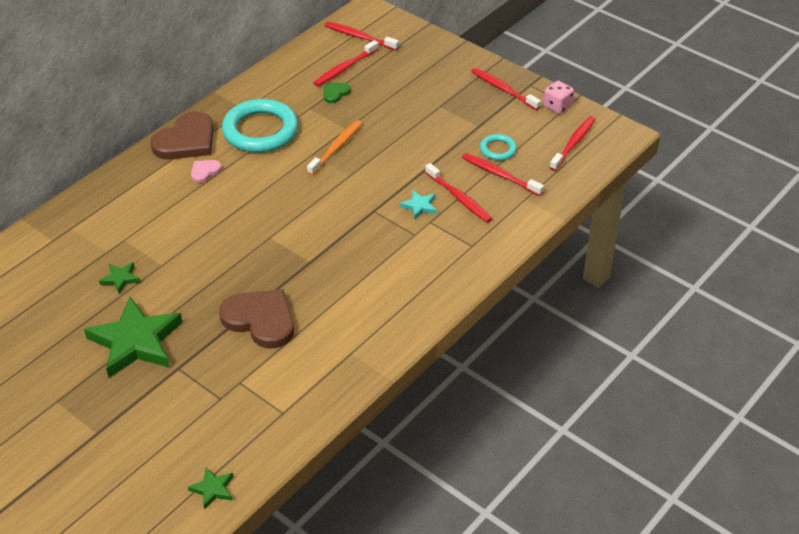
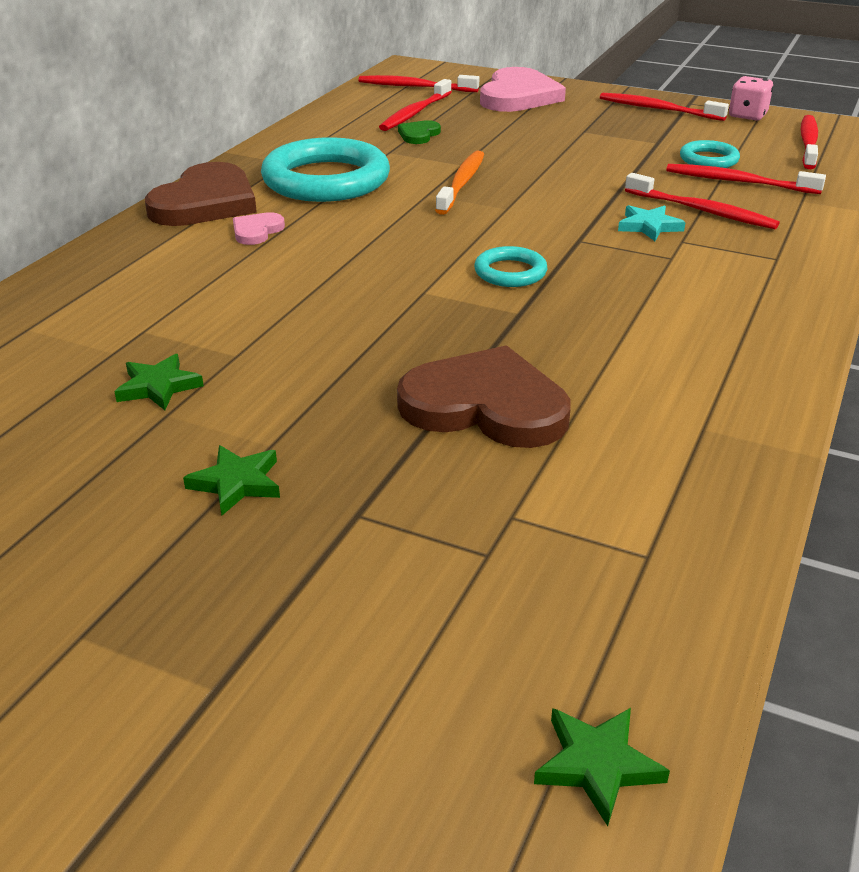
camera: 15 degrees left, 10 degrees down
(136, 342) = (237, 483): green star -> green star, size x0.44
(321, 230) = (510, 272): none -> turquoise ring
(421, 59) = (518, 96): none -> pink heart

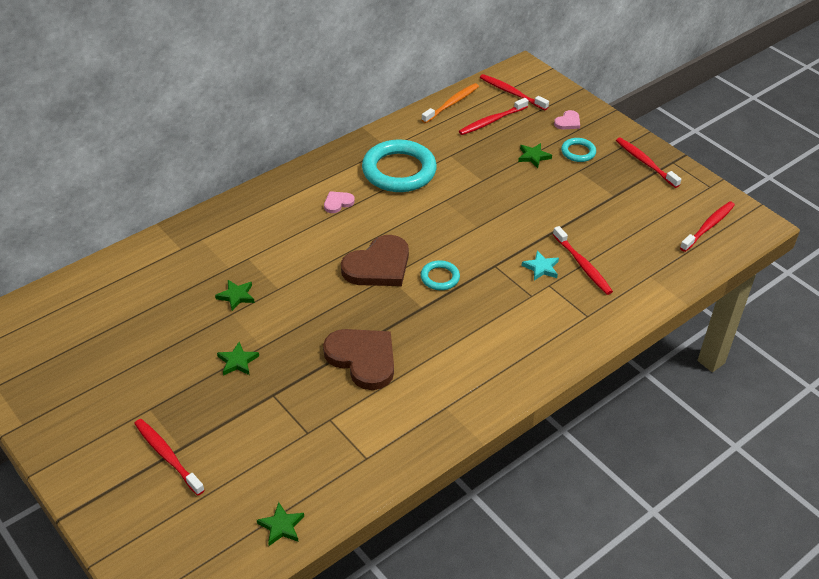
camera: 25 degrees right, 10 degrees up
(205, 202) = (326, 170): brown heart -> brown heart (378, 266)
(419, 135) = (478, 144): green heart -> none
(462, 183) = (469, 197): orange toothbrush -> orange toothbrush (451, 104)
(508, 131) = (533, 157): none -> green star
(518, 96) = (568, 122): pink heart -> pink heart, size x0.46
(708, 159) = (630, 222): turquoise ring -> turquoise ring (578, 152)
(738, 182) = (628, 248): red toothbrush -> red toothbrush (167, 456)
(747, 115) = (697, 187): pink dice -> none

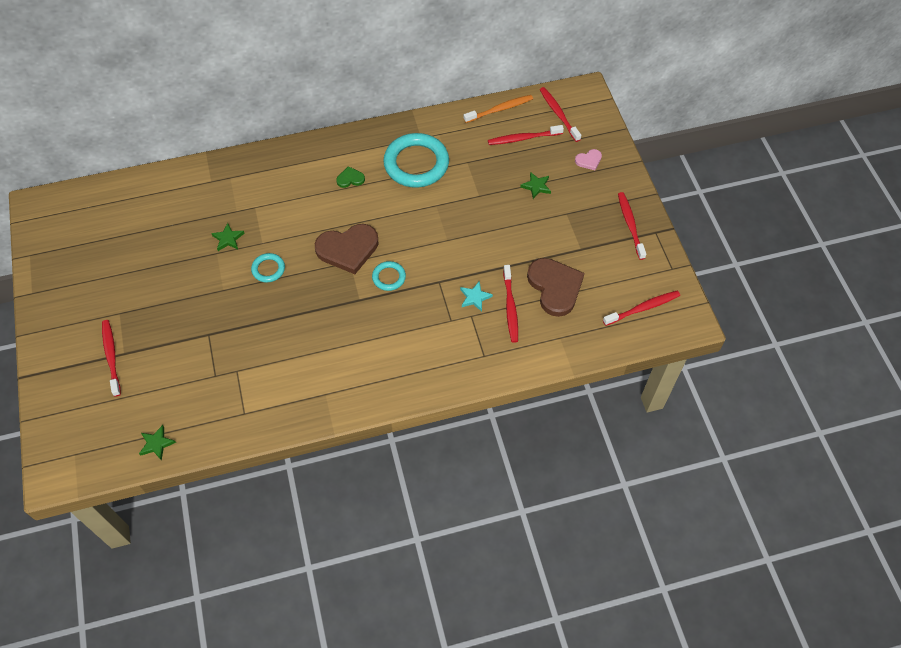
camera: 25 degrees right, 15 degrees up
(237, 361) = (199, 296): green star -> none
(338, 203) = (350, 179): pink heart -> green heart
(362, 359) = (289, 328): brown heart -> brown heart (555, 287)
(578, 152) = (578, 194): turquoise ring -> turquoise ring (268, 269)

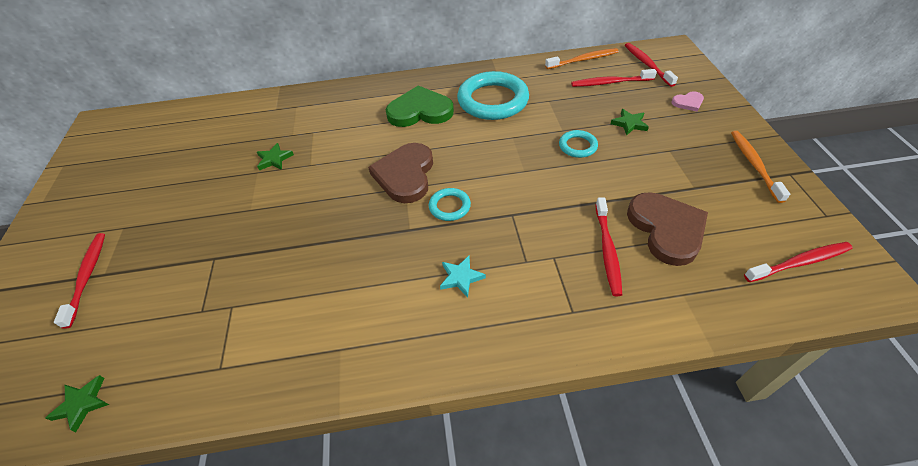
camera: 10 degrees right, 10 degrees down
(268, 269) = (309, 191): turquoise ring -> turquoise ring (577, 146)
(348, 249) = (405, 175): brown heart -> brown heart turned 105 degrees clockwise
(350, 179) = (420, 111): green heart -> green heart, size x2.15
(475, 297) = (558, 235): turquoise star -> turquoise star (461, 277)
(630, 225) = (754, 165): red toothbrush -> orange toothbrush

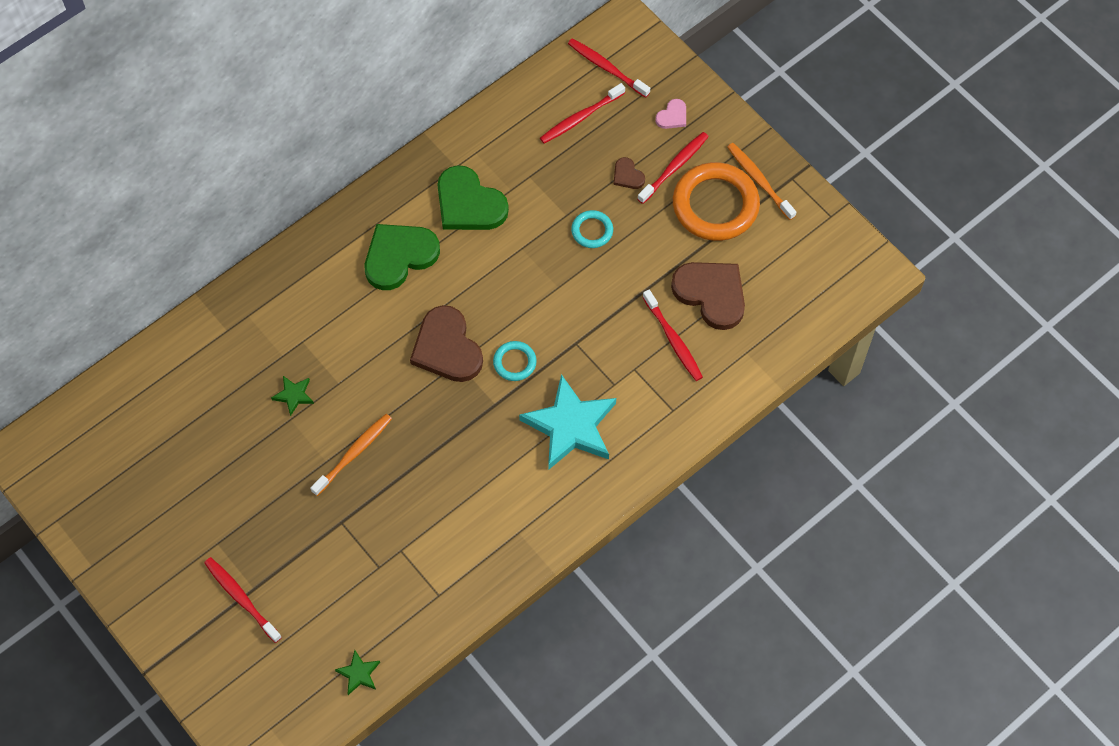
camera: 35 degrees left, 15 degrees up
(461, 277) = (570, 426): turquoise star -> turquoise star, size x2.29
(493, 100) = (469, 203): turquoise ring -> green heart
(583, 60) = (532, 89): orange toothbrush -> orange toothbrush (354, 453)
(629, 124) = (627, 175): green star -> brown heart
(701, 167) = (715, 205): none -> orange ring
(799, 262) = (820, 278): red toothbrush -> red toothbrush (674, 167)

